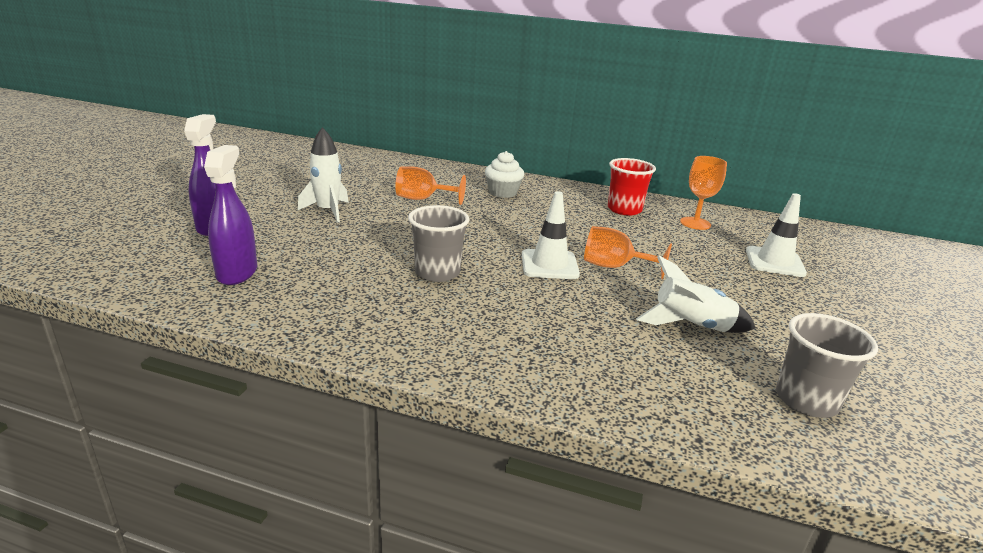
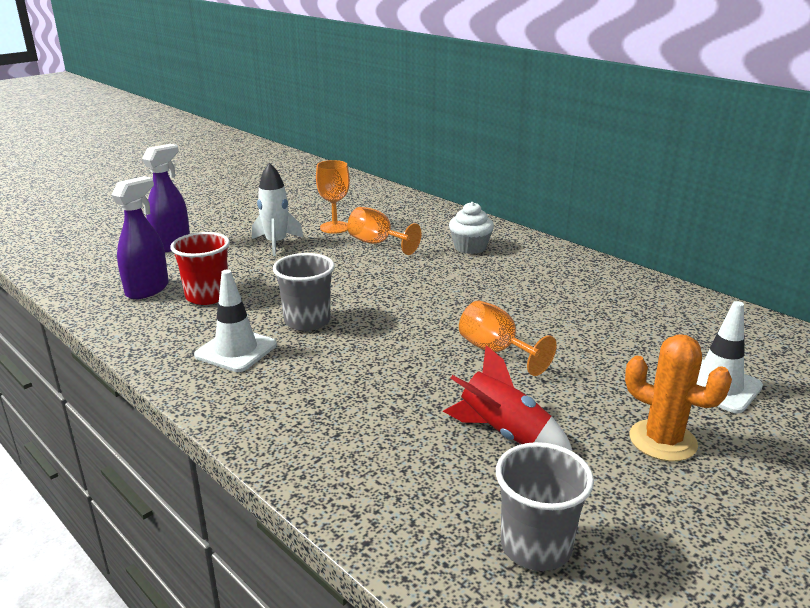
camera: 30 degrees right, 0 degrees up
(549, 265) = (426, 335): white traffic cone -> white traffic cone (236, 350)
(624, 209) = (593, 288): red cup -> red cup (207, 296)
(691, 326) = (503, 433): white rocket -> red rocket
(695, 223) = (668, 319): orange goblet -> orange goblet (335, 227)
(788, 305) = (662, 441): none -> orange cactus

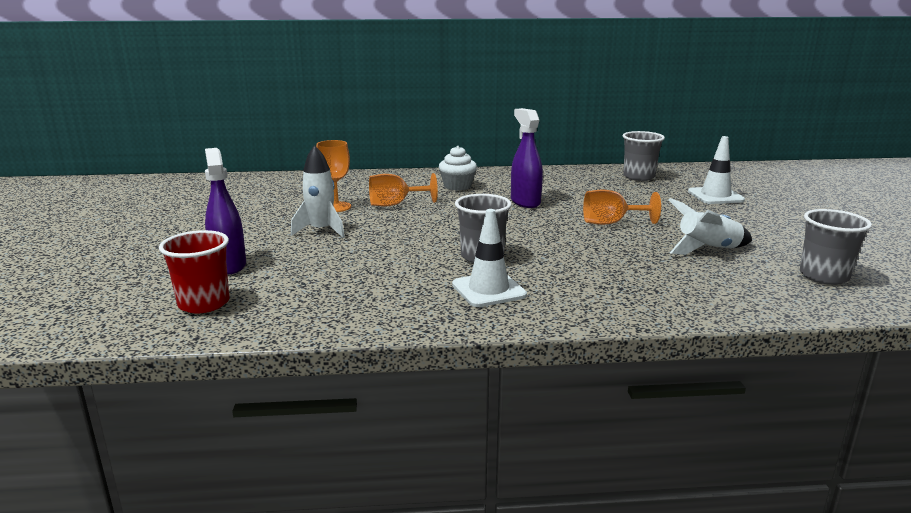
camera: 50 degrees left, 5 degrees down
(147, 289) = (307, 296): purple spray bottle -> purple spray bottle (525, 202)
(207, 296) = (371, 277): red cup -> red cup (204, 303)
(503, 433) = (707, 250): red rocket -> white rocket
(662, 441) = (753, 222): orange cactus -> none
(690, 318) = (639, 177): none -> grey cup

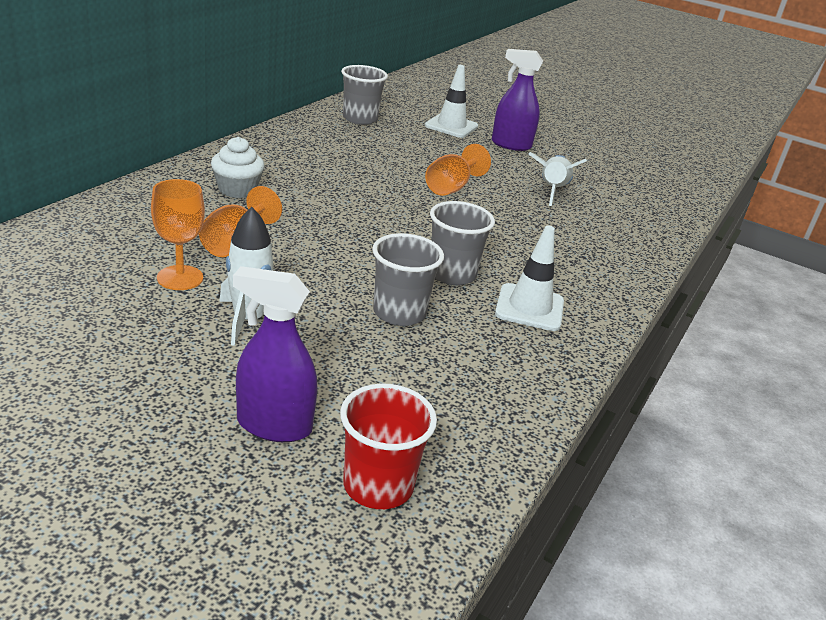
camera: 60 degrees left, 10 degrees up
(525, 202) = (343, 188): purple spray bottle -> purple spray bottle (511, 145)
(824, 276) = (636, 188): grey cup -> grey cup (399, 313)

